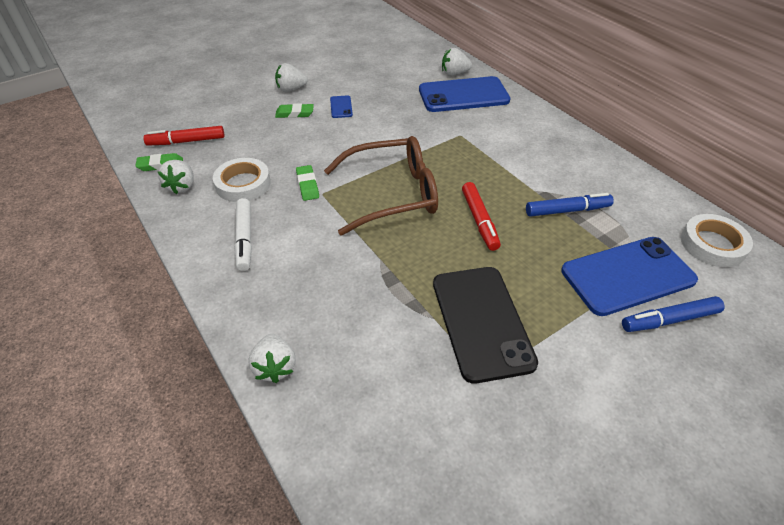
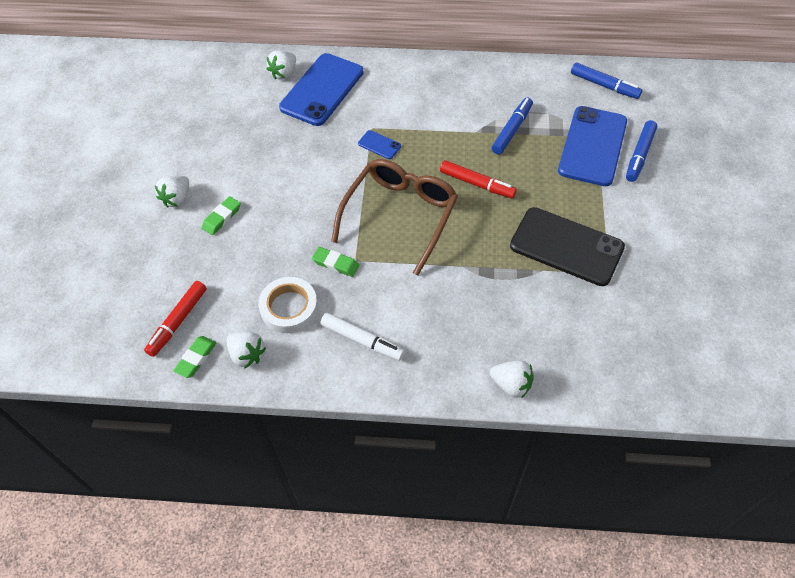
camera: 50 degrees left, 10 degrees up
(341, 107) = (248, 179): blue phone -> blue phone (379, 145)
(712, 244) = (604, 85): white tape -> blue marker

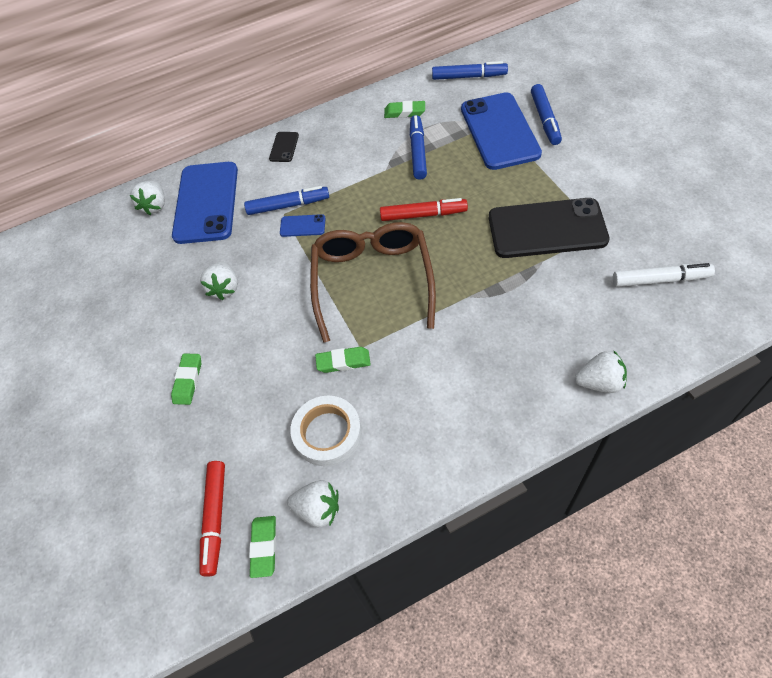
camera: 25 degrees left, 0 degrees up
(177, 199) = (123, 387): white strawberry -> white strawberry (224, 288)
(362, 340) = (427, 423): white marker -> white marker (660, 280)
(380, 123) = (288, 205): none -> blue marker
(410, 73) = (284, 147): none -> black phone
(526, 91) = (404, 112): none -> green eraser

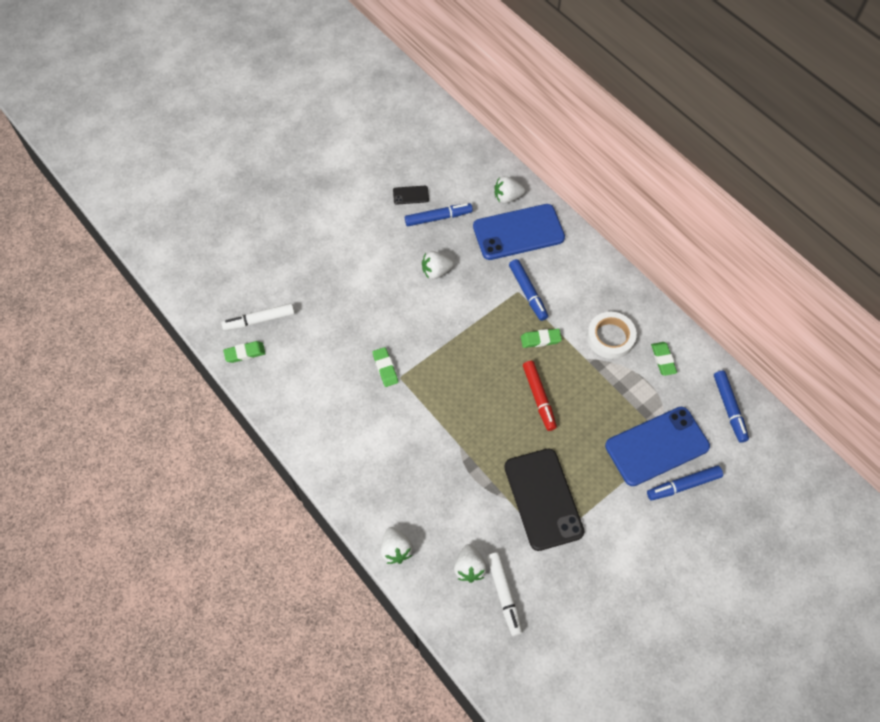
camera: 70 degrees right, 5 degrees up
(188, 380) = (354, 273): green eraser -> green eraser (540, 339)
(215, 519) = (259, 320): red marker -> white marker
(284, 147) = (594, 272): black phone -> black phone (410, 195)
(302, 226) = (508, 309): blue phone -> none
(318, 509) = (273, 378): white strawberry -> white strawberry (469, 568)
(327, 433) = (327, 371): white tape -> white tape (610, 337)
(372, 282) = (461, 373): brown glasses -> none
(418, 152) = (613, 380): blue marker -> blue marker (438, 218)

